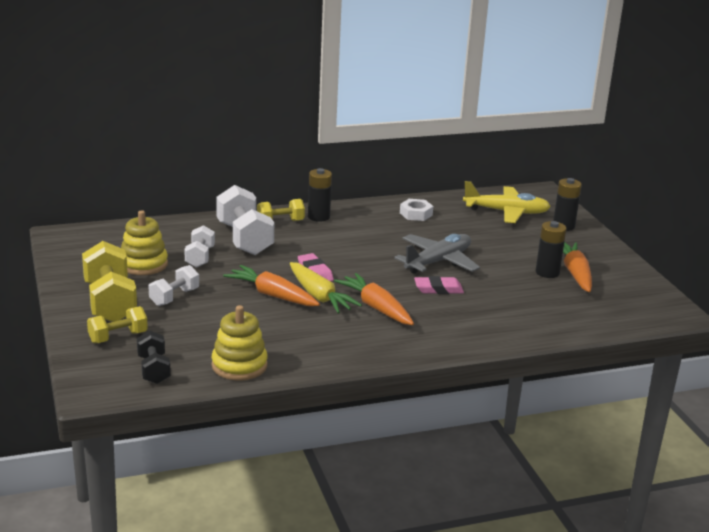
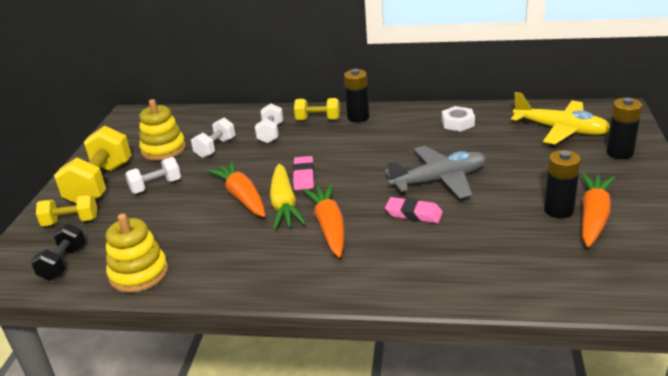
camera: 30 degrees right, 5 degrees up
(244, 239) = (271, 133): white dumbbell -> white dumbbell, size x0.57

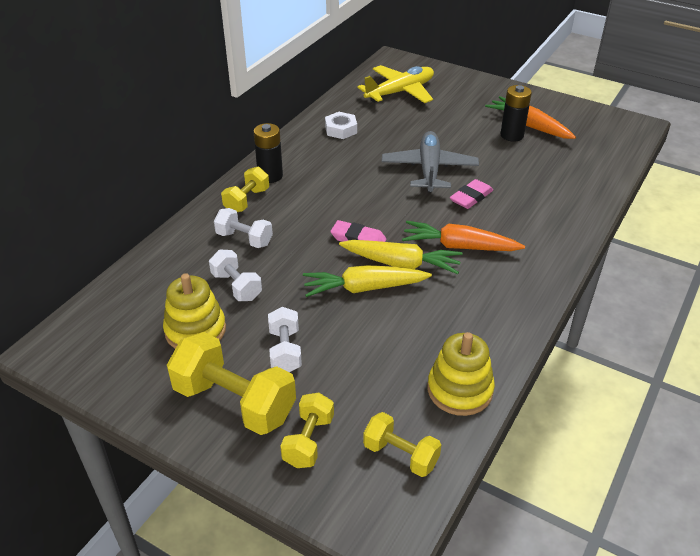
camera: 70 degrees left, 10 degrees up
(63, 263) = (400, 455): black dumbbell -> yellow dumbbell
(242, 197) = (364, 288): orange carrot -> yellow carrot
(619, 153) = (455, 85): black battery -> none

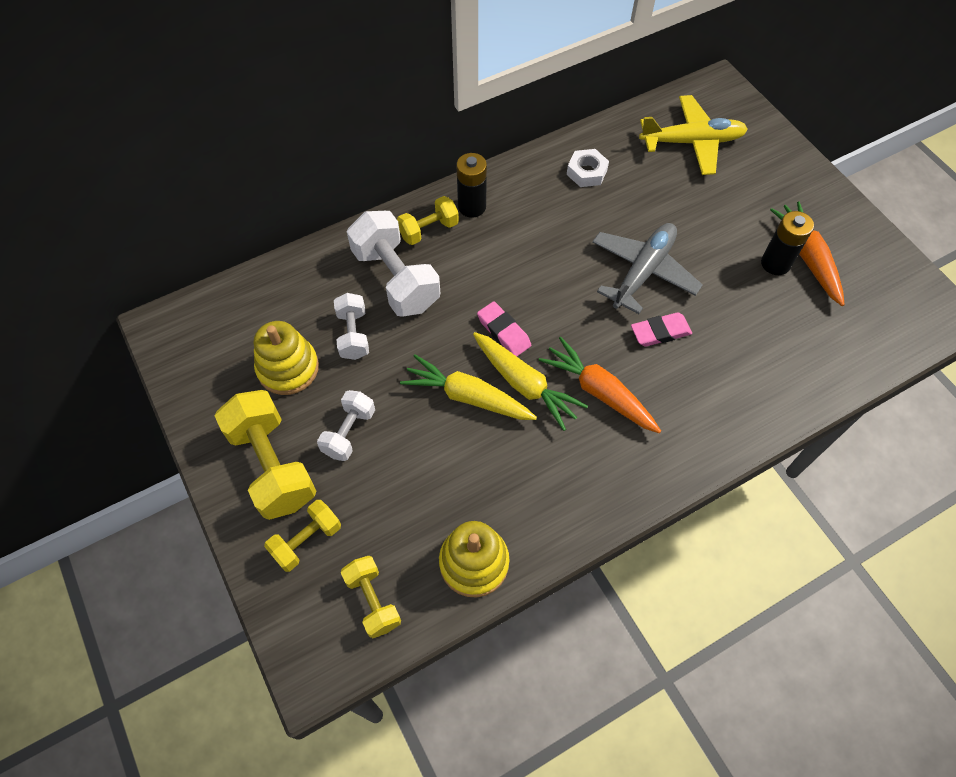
camera: 30 degrees right, 20 degrees up
(244, 239) = (396, 279): white dumbbell -> white dumbbell, size x1.76

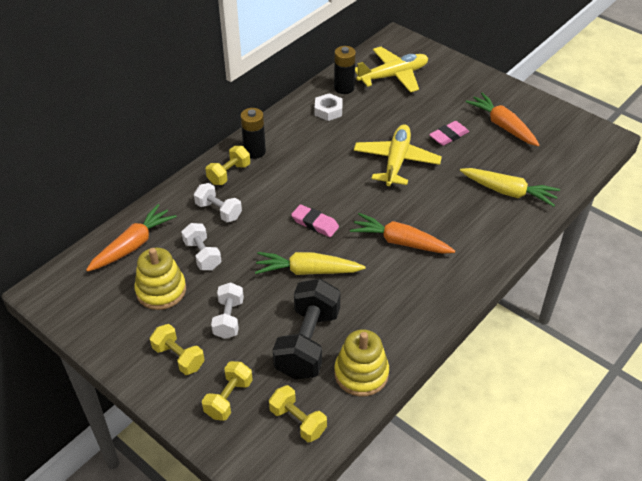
camera: 20 degrees left, 15 degrees down
(272, 465) = (178, 357): yellow dumbbell -> yellow dumbbell, size x0.57
(280, 296) = (133, 245): none -> orange carrot
(396, 279) = (218, 211): white dumbbell -> white dumbbell, size x0.57
(427, 497) = (307, 343): none -> black dumbbell
(524, 384) = (345, 252): yellow carrot -> yellow carrot (508, 192)
(643, 271) = (396, 161): grey plane -> yellow plane
(660, 332) = (425, 194): pink eraser -> pink eraser (448, 136)
(775, 263) = (483, 134): black battery -> black battery (344, 88)

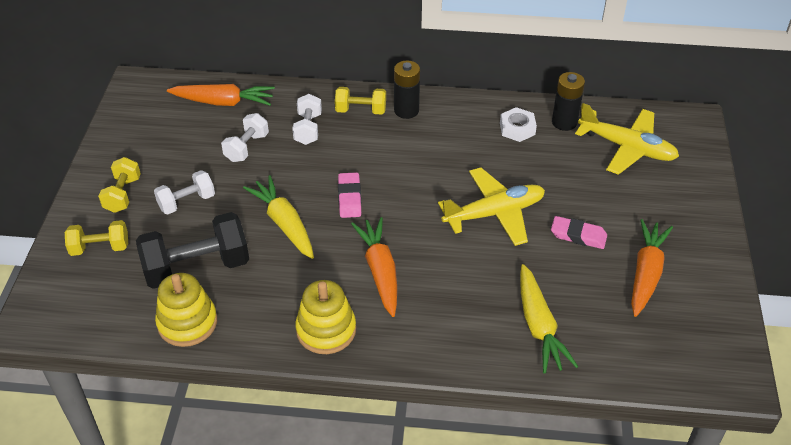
camera: 55 degrees right, 0 degrees up
(161, 290) = (187, 145): yellow stacking toy -> yellow stacking toy (326, 330)
(298, 421) = (104, 305): yellow dumbbell -> none

